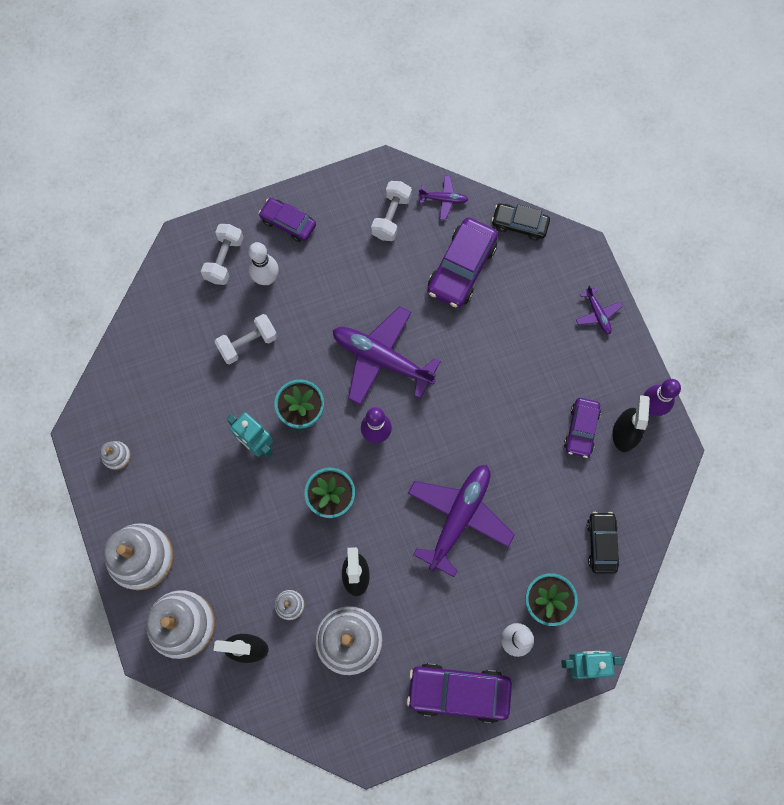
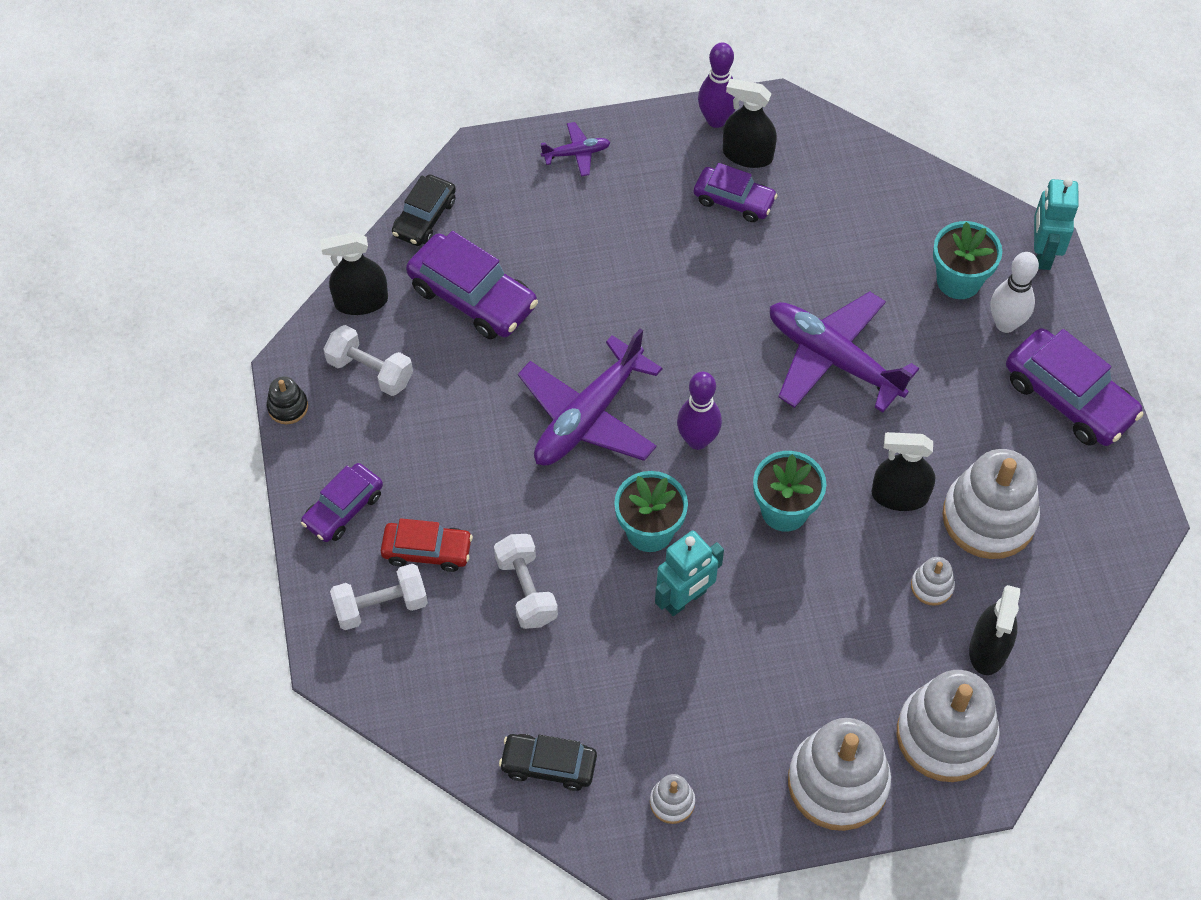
camera: 80 degrees left, 15 degrees down
(224, 259) = (381, 606): white dumbbell -> white dumbbell turned 45 degrees counterclockwise
(266, 278) = (427, 551): white bowling pin -> red car
(355, 173) = (288, 407): none -> black stacking toy
(443, 199) = (361, 301): purple plane -> black spray bottle
(458, 692) = (1069, 398): purple car -> purple car turned 60 degrees counterclockwise
(601, 543) = (890, 206): black car -> black car (548, 765)

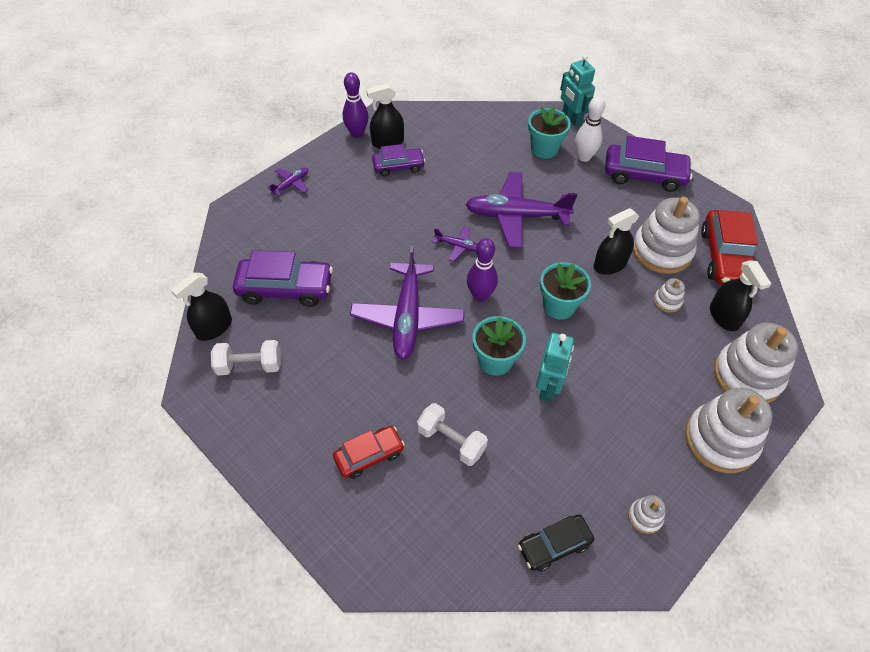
camera: 35 degrees left, 5 degrees down
(288, 407) = (207, 419): black stacking toy -> none
(343, 509) = (293, 462): purple car -> none
(381, 606) = (365, 511): white dumbbell -> none
(424, 218) = (222, 260): black car -> none
(722, 358) = (458, 246): none -> purple plane
(1070, 576) = (725, 257): none -> red car

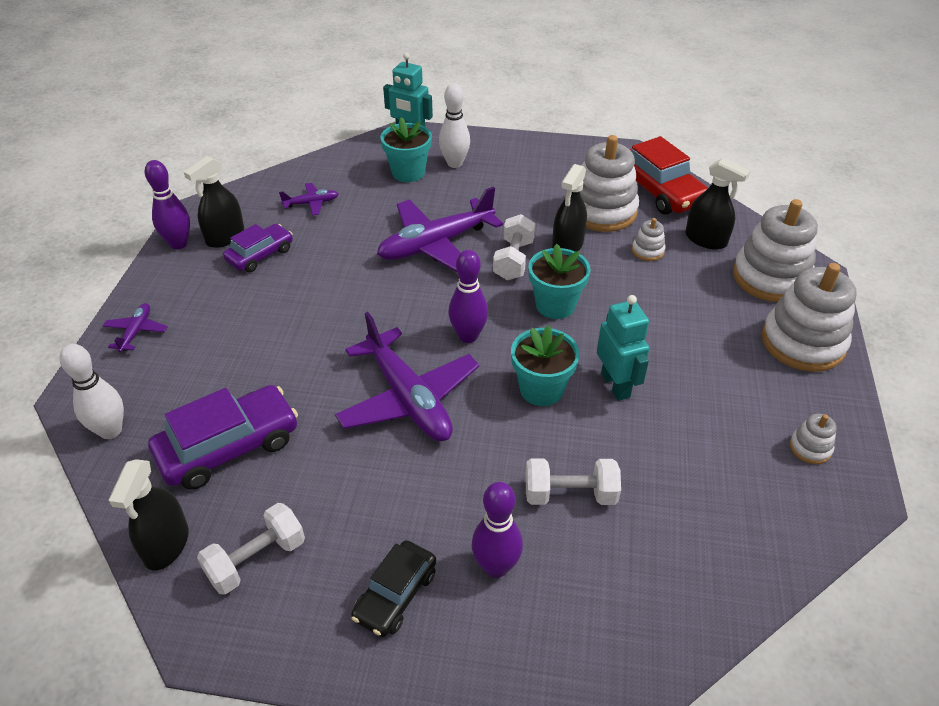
camera: 35 degrees left, 10 degrees down
(235, 242) = (111, 431): none -> white bowling pin
(369, 455) = (496, 567): red car -> purple bowling pin
(458, 246) = (400, 301): purple plane -> purple plane (311, 203)
(554, 545) = (762, 529): black car -> black car (395, 595)
(560, 256) = (513, 260): none -> white dumbbell
(644, 175) = (525, 155): purple car -> none

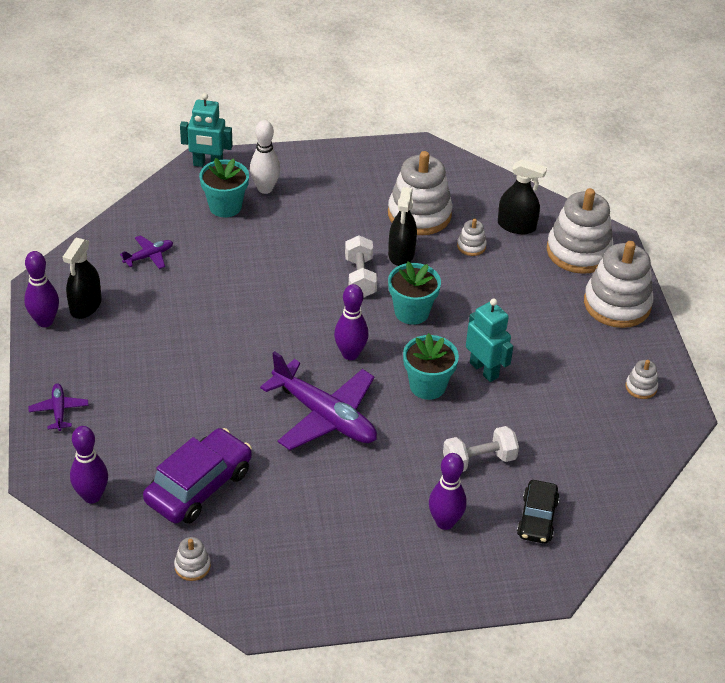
camera: 20 degrees left, 0 degrees up
(111, 431) = (92, 496): white bowling pin -> purple bowling pin
(166, 544) = (192, 566): black spray bottle -> white stacking toy
(256, 560) = (267, 560): white dumbbell -> none
(260, 255) = (129, 317): purple car -> none
(395, 595) = (382, 557): black car -> black car (537, 518)
(435, 244) = (285, 276): purple plane -> none
(659, 191) = (462, 184): red car -> none

